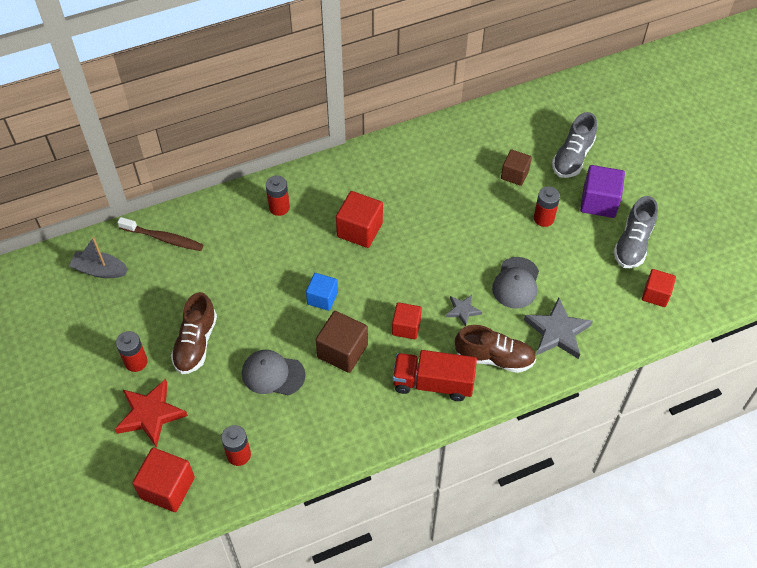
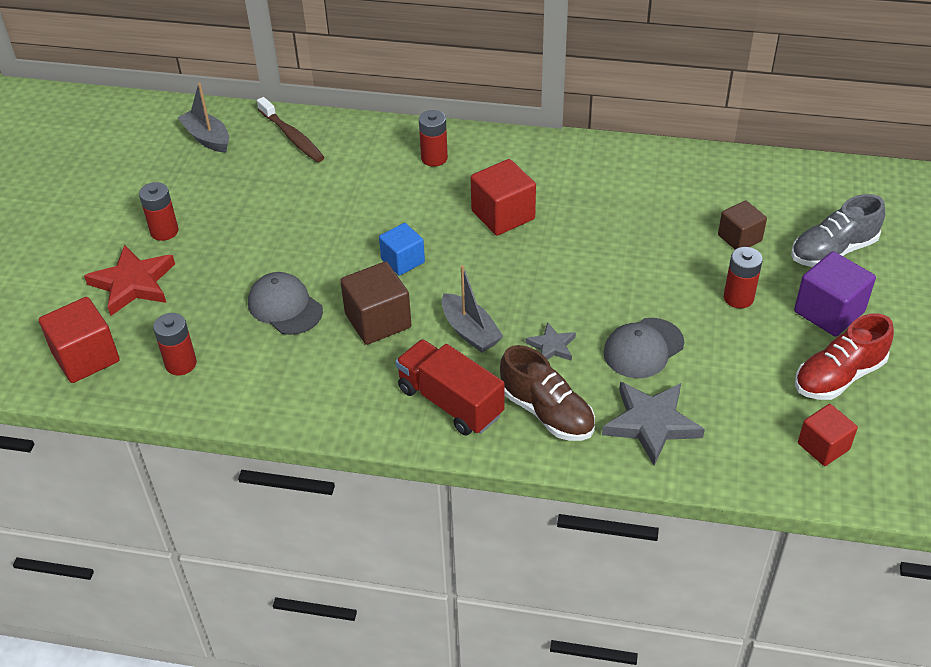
camera: 35 degrees right, 10 degrees down
(196, 343) = (235, 242): brown shoe -> none
(406, 327) = (470, 331): red cube -> grey boat
(633, 243) = (838, 376): grey shoe -> red shoe

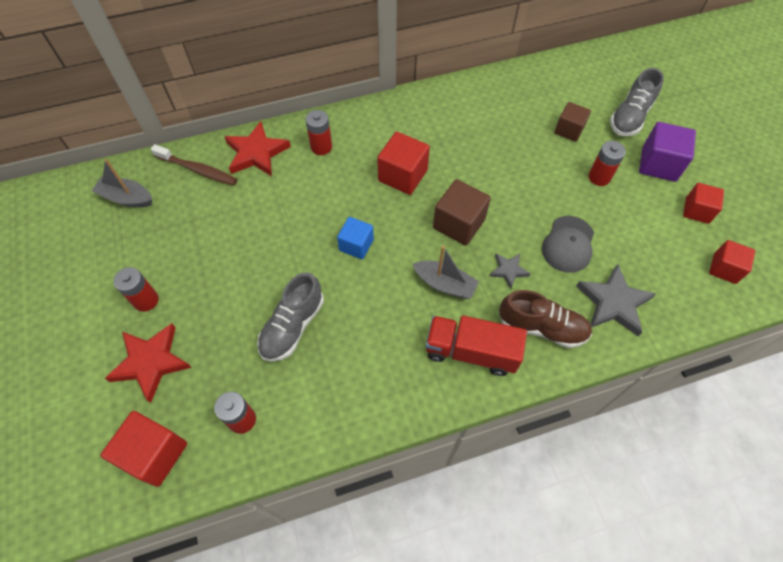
camera: 30 degrees left, 15 degrees up
(285, 307) = (292, 326): grey cap -> grey shoe
(362, 141) = (256, 153): none -> red star
(378, 321) = (372, 306): brown cube -> brown cube (459, 224)
(838, 376) = (697, 211): red shoe -> red cube

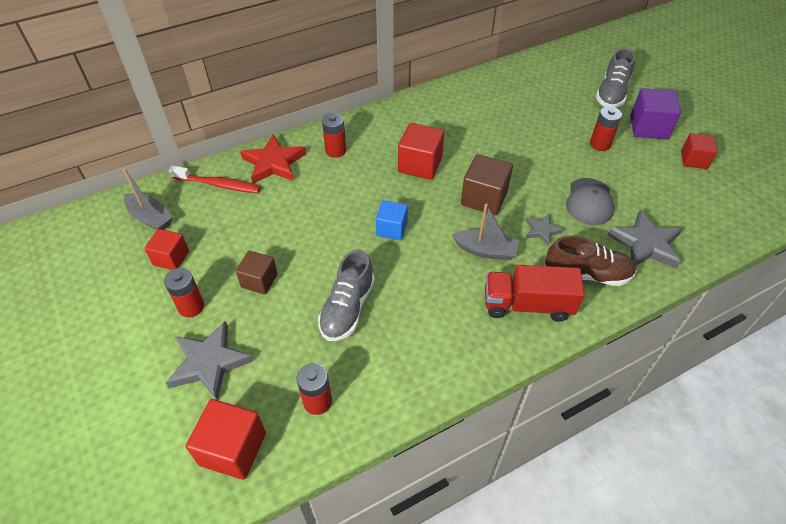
camera: 10 degrees left, 10 degrees down
(126, 198) = (151, 218): grey boat -> grey boat turned 150 degrees counterclockwise
(151, 362) = (209, 363): red star -> grey star
(198, 170) = (218, 184): brown toothbrush -> red toothbrush
(569, 130) = (561, 110): brown cube -> brown cube (259, 281)
(724, 268) = (733, 203): red cube -> red cube (171, 258)

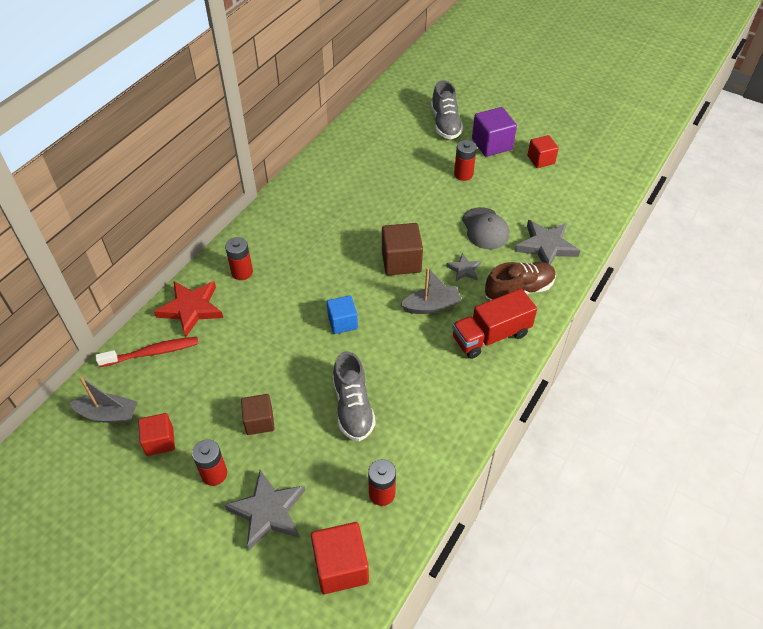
camera: 30 degrees left, 0 degrees up
(420, 165) = (327, 254): red cube -> none

